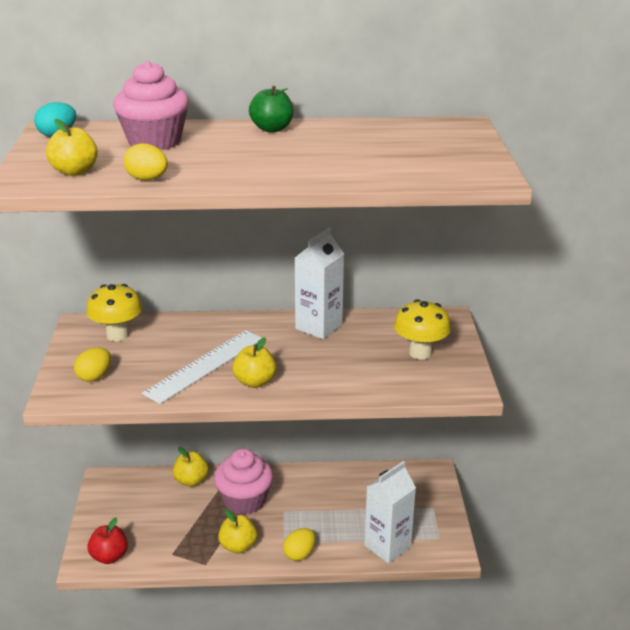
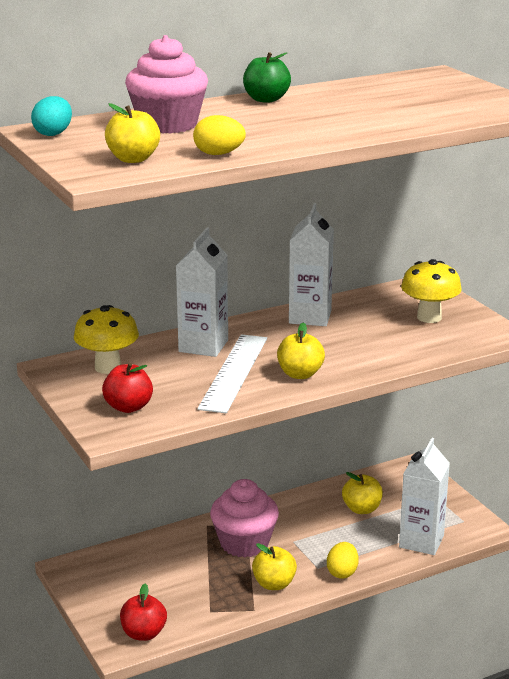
camera: 25 degrees left, 5 degrees down
(94, 377) = (128, 407): yellow egg -> red apple
(191, 480) = (170, 541): yellow apple -> yellow apple (361, 509)
(207, 333) = (203, 346): none -> white carton

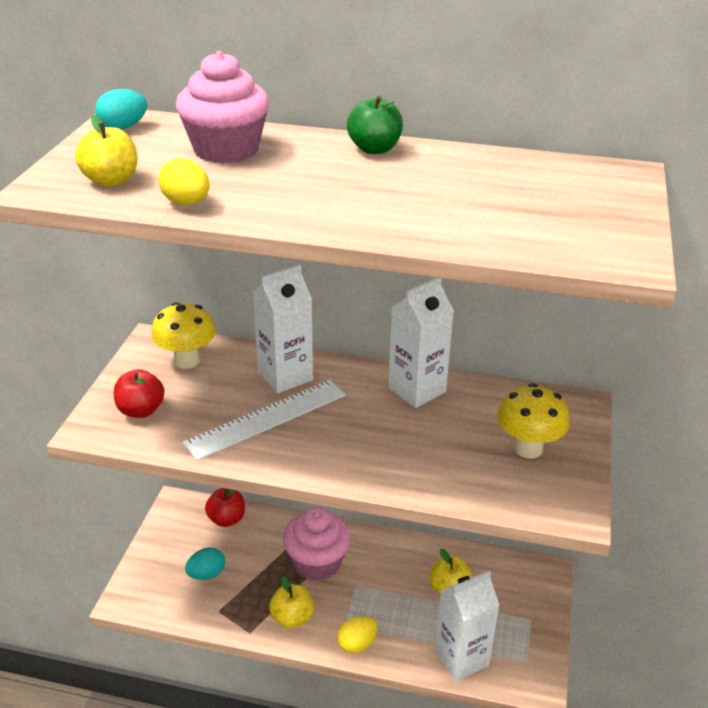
camera: 40 degrees right, 10 degrees up
(143, 634) = (152, 599): red apple -> red apple (226, 519)
(166, 595) = (206, 574): none -> turquoise egg
(300, 374) = (315, 451): yellow apple -> none

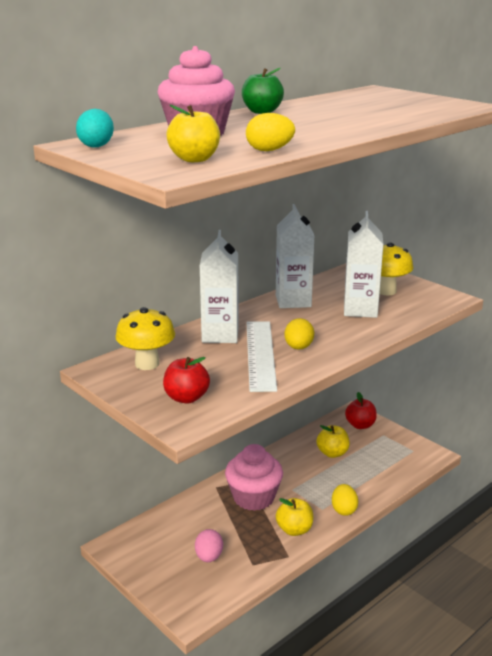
camera: 55 degrees left, 10 degrees down
(206, 574) = (209, 557): turquoise egg -> pink egg
(226, 519) = (162, 525): red apple -> red apple (360, 425)
(306, 437) = (298, 347): none -> yellow egg
(461, 658) = (391, 473): white carton -> white carton (360, 310)

